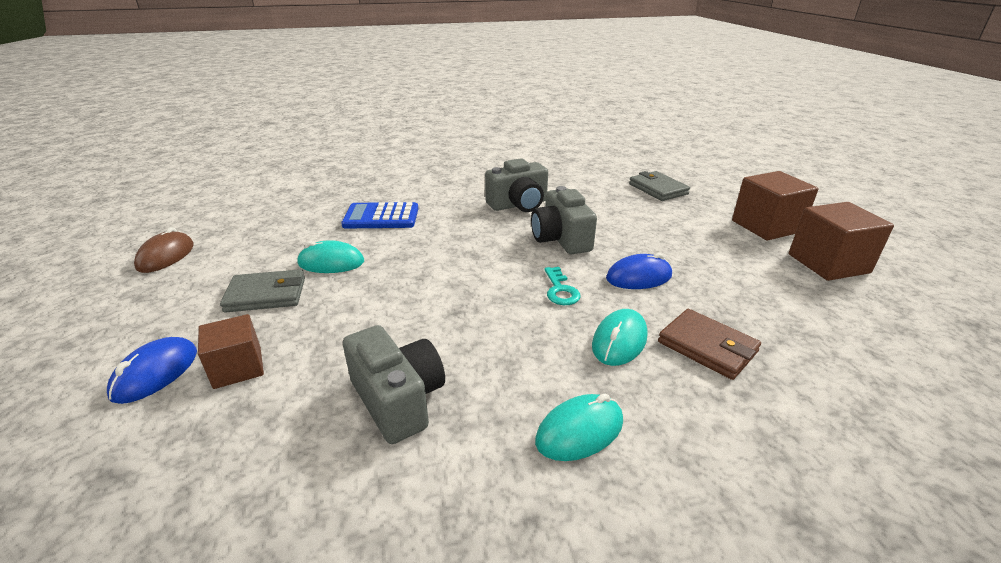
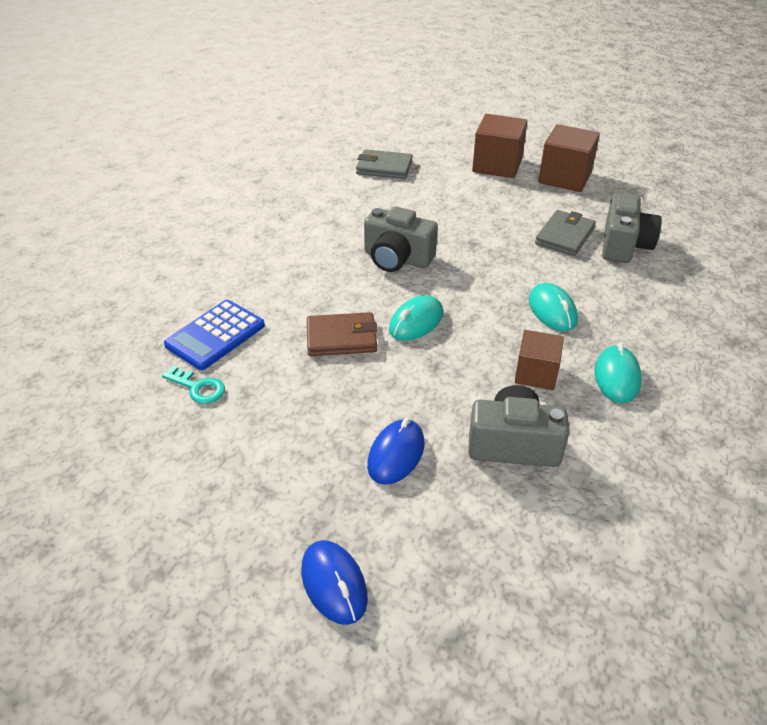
camera: 50 degrees left, 10 degrees up
(166, 256) = (83, 528): brown mouse -> none
(238, 368) = (382, 523): brown cube -> brown cube (536, 374)
(266, 294) = (275, 469): grey wallet -> grey wallet (564, 236)
(331, 263) = (267, 404): turquoise mouse -> turquoise mouse (416, 322)
(518, 205) = (309, 246): grey camera -> grey camera (624, 245)
(560, 290) = (467, 300): turquoise key -> turquoise key (198, 388)
(638, 277) = (492, 257): blue mouse -> blue mouse (396, 454)
(707, 347) = (593, 280): brown wallet -> brown wallet (341, 338)

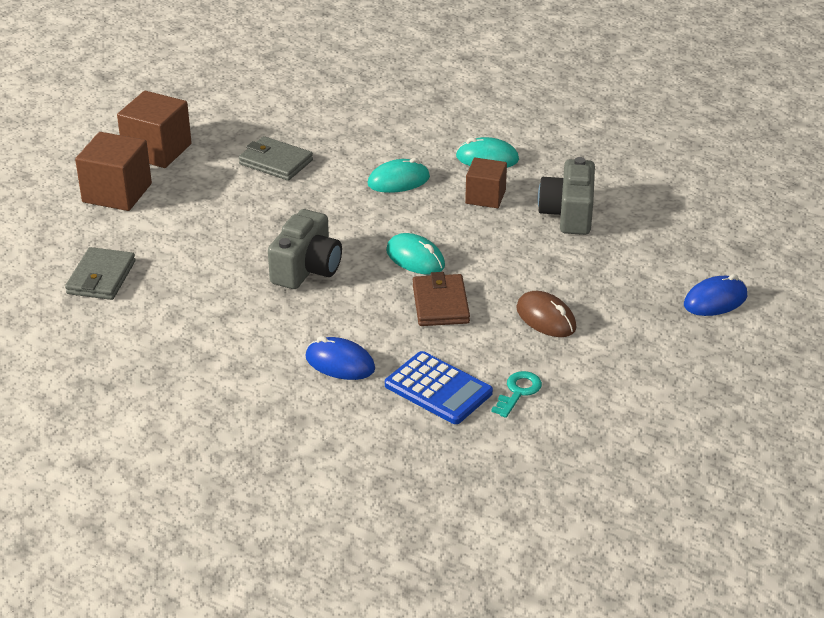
camera: 90 degrees left, 5 degrees down
(312, 413) = (546, 318): none -> brown mouse
(396, 454) = (587, 272): blue mouse -> blue mouse (340, 363)
(624, 245) = (295, 131): grey camera -> none

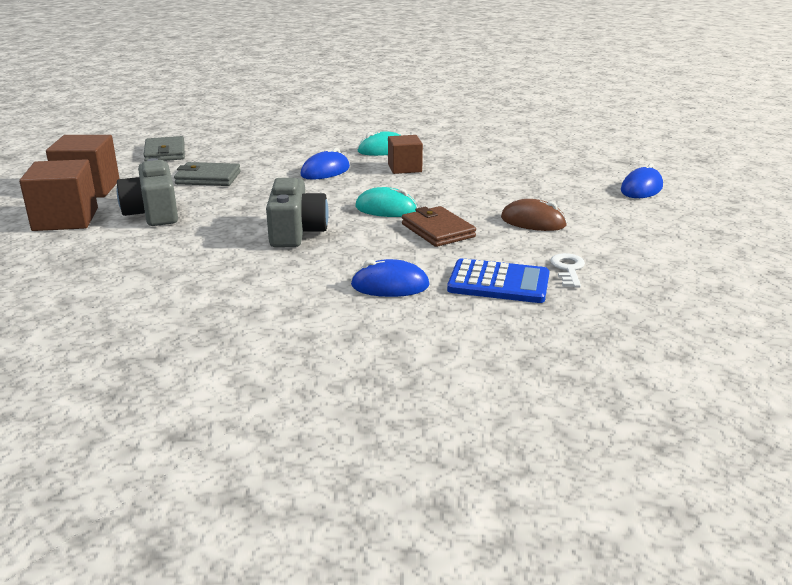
camera: 25 degrees left, 10 degrees down
(101, 277) = (88, 277): grey wallet -> grey wallet (165, 153)
(398, 181) = (325, 171): turquoise mouse -> blue mouse
(518, 392) = (568, 269): turquoise key -> white key
(568, 214) = (478, 166): grey camera -> grey camera (153, 213)

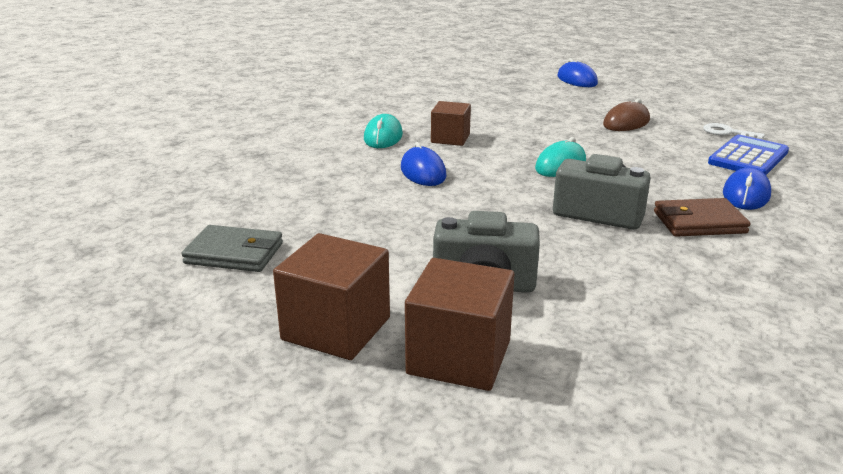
camera: 65 degrees left, 0 degrees up
(208, 178) = (380, 237): grey wallet -> none
(437, 230) = (627, 156): brown wallet -> brown wallet (699, 222)

